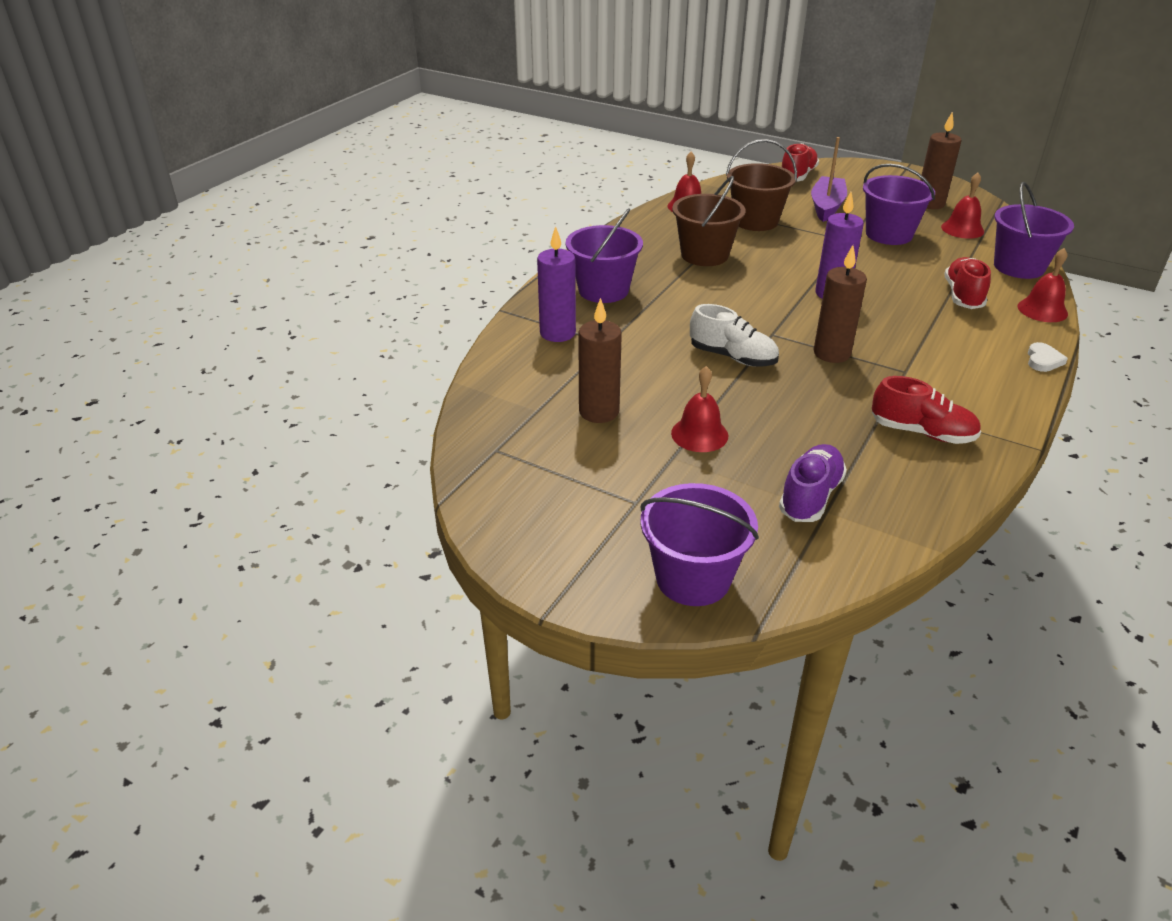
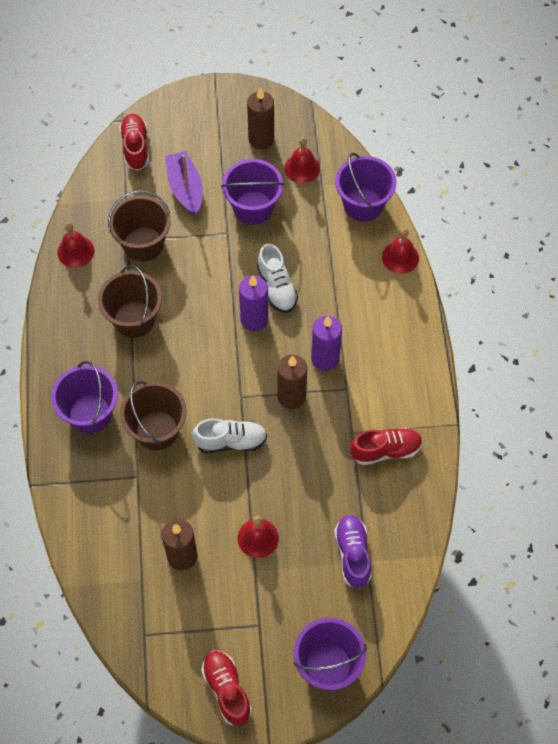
camera: 35 degrees left, 25 degrees up
(557, 333) = (94, 488): purple candle -> purple candle (325, 358)
(659, 322) = (157, 430): none -> brown bucket
(875, 283) = (277, 287): none -> white shoe
(963, 296) = (342, 269): red shoe -> red shoe (227, 690)
(1043, 360) = (423, 323): white heart -> none

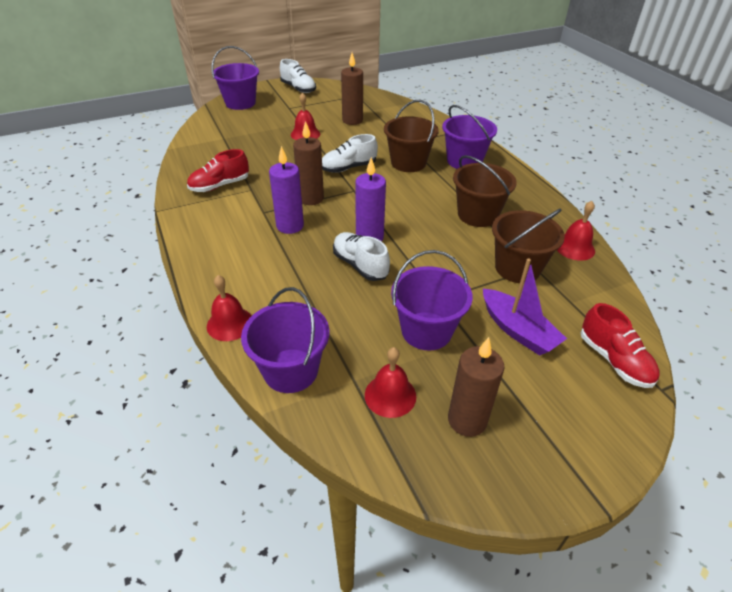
camera: 160 degrees right, 20 degrees down
(227, 690) = (298, 89): red shoe -> white shoe
(353, 554) = (235, 139): purple shoe -> none

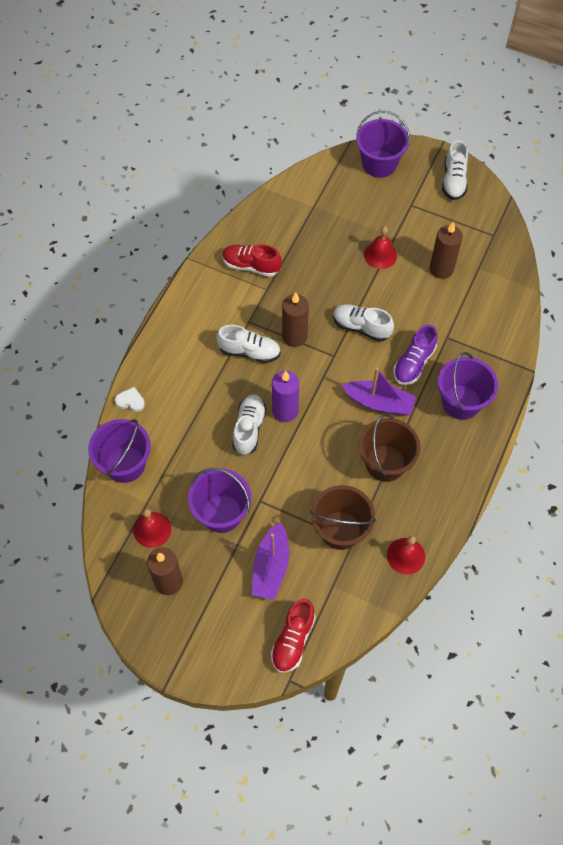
camera: 50 degrees right, 20 degrees up
(230, 323) = (130, 401): red bell -> white heart
(290, 226) = (249, 351): purple candle -> white shoe
(408, 163) = (414, 363): brown bucket -> purple shoe
(421, 192) = (379, 403): none -> purple boat

